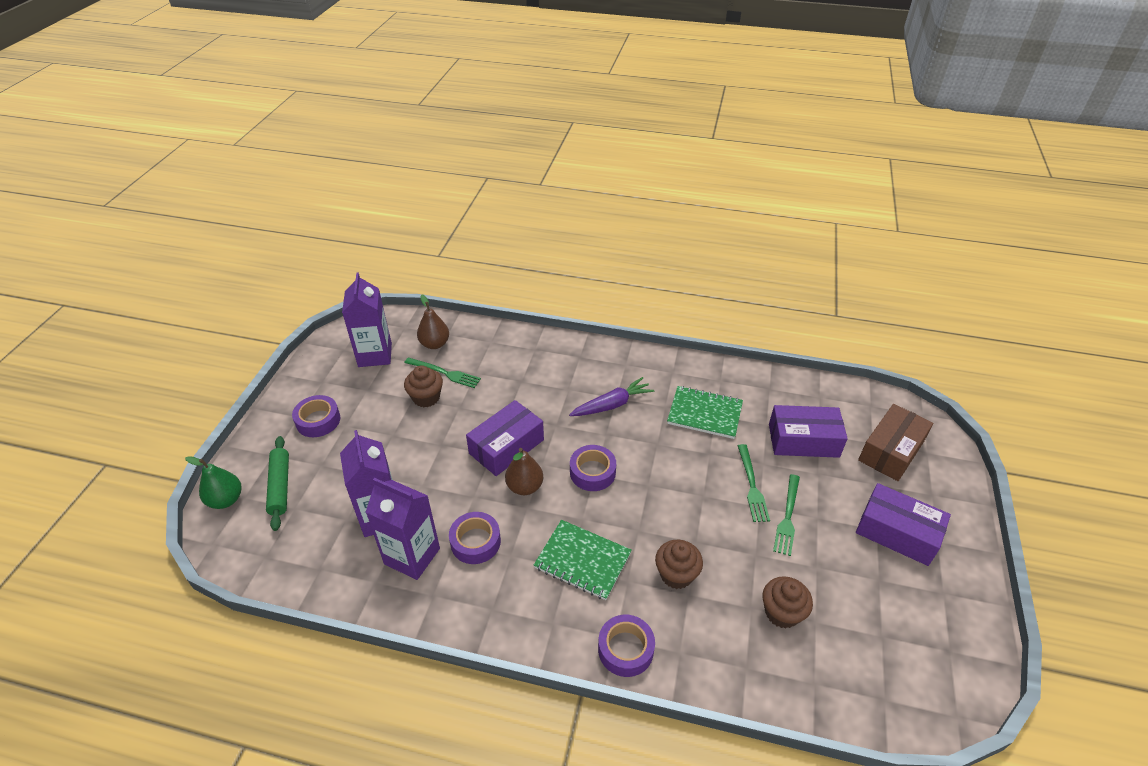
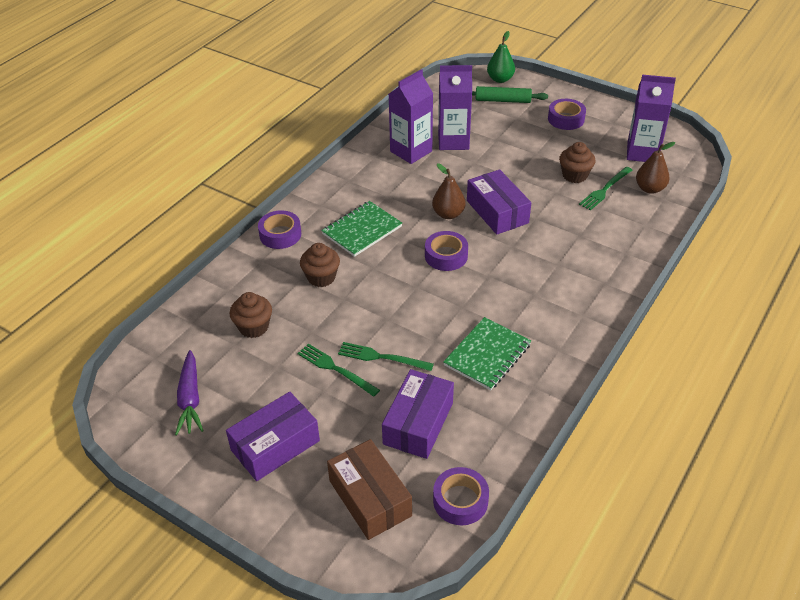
camera: 110 degrees right, 0 degrees up
(475, 542) = (407, 181): purple tape -> purple tape (460, 501)
(612, 405) = (525, 289): purple carrot -> purple carrot (190, 399)

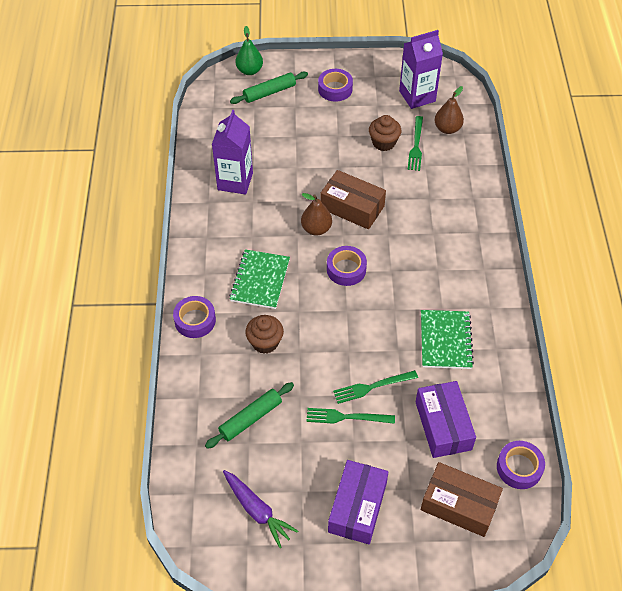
camera: 35 degrees left, 10 degrees up
(253, 327) = (250, 418): brown cupcake -> green rolling pin
(453, 141) = (262, 154): purple carton -> none
(497, 212) = (352, 207): purple box -> brown box

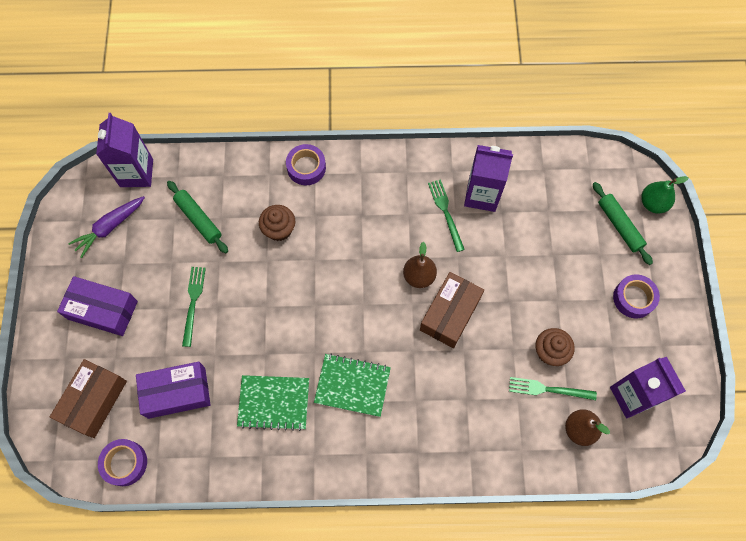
camera: 90 degrees right, 15 degrees up
(188, 488) = (136, 173): none -> purple carton
(260, 280) = (352, 223): green notebook -> green notebook (352, 385)
(346, 269) = (365, 306): purple tape -> none
(372, 387) = (224, 327): green fork -> green fork (446, 212)

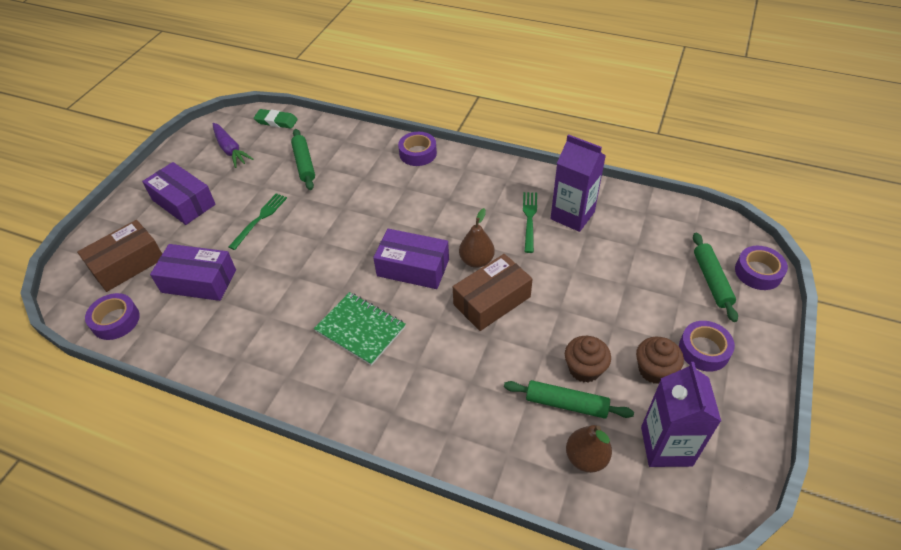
camera: 25 degrees right, 20 degrees down
(110, 227) = (230, 150): purple carrot -> purple carrot turned 105 degrees counterclockwise
(136, 173) = (276, 121): purple carton -> green eraser
(274, 403) = (278, 318): green notebook -> none
(279, 229) = (367, 189): brown cupcake -> brown cupcake (654, 370)
(366, 304) = (413, 268): none -> purple box
(548, 389) = (566, 404): green fork -> green rolling pin
(653, 203) = (758, 272): green pear -> purple tape

